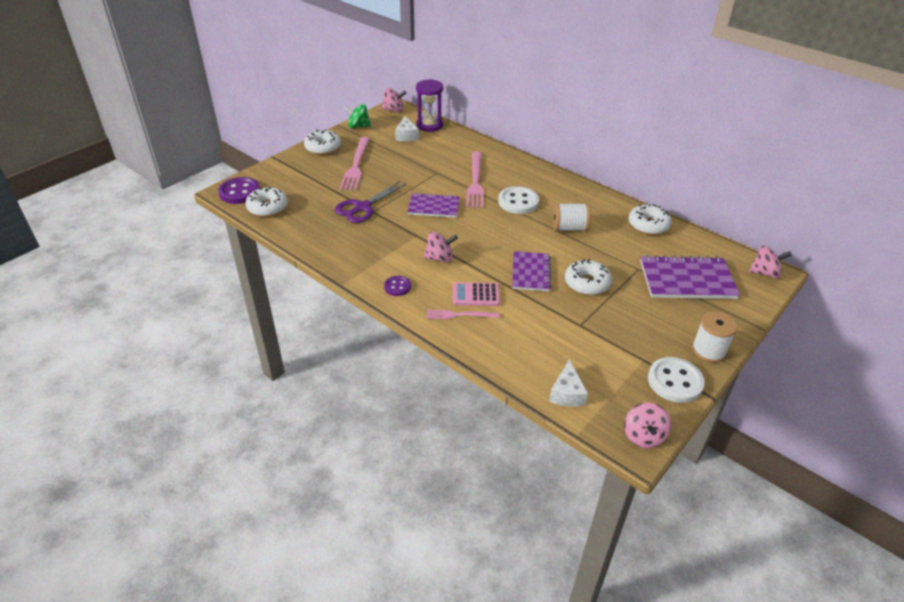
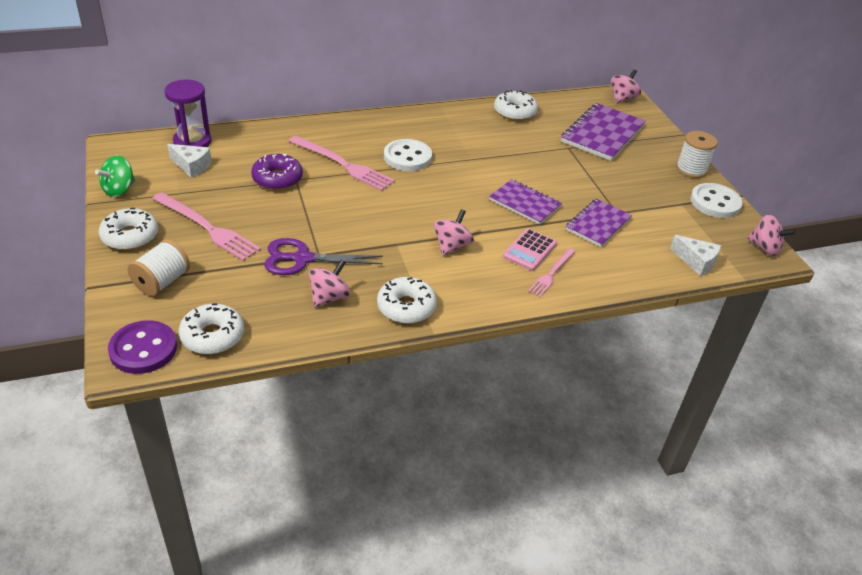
camera: 60 degrees left, 0 degrees up
(362, 207) = (302, 259): purple scissors -> purple scissors turned 105 degrees clockwise
(394, 110) = (120, 149): pink spinning top -> pink spinning top (329, 297)
(397, 287) = (473, 295): purple button -> none
(429, 166) = (277, 179): none -> purple donut
(433, 207) = (358, 210): purple notebook -> purple notebook (598, 224)
(569, 228) = (479, 151): white spool -> white spool (162, 282)
(587, 283) = (566, 182): white donut -> white donut (406, 307)

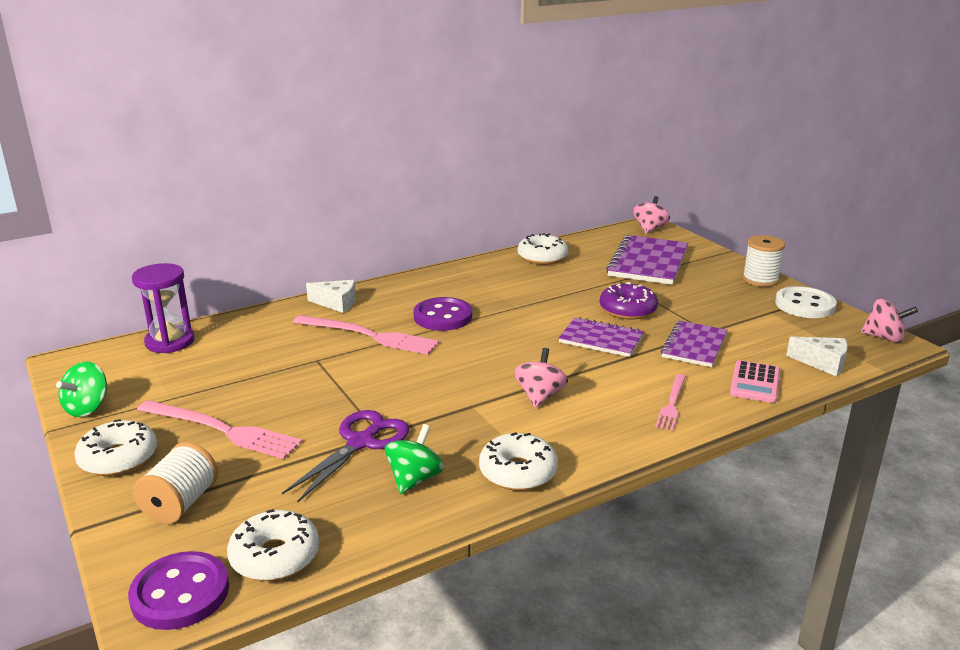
camera: 10 degrees left, 15 degrees down
(192, 166) = (178, 367): white cheese -> white cheese (337, 303)
(277, 179) = (293, 363): purple donut -> purple donut (627, 310)
(302, 259) = (361, 442): purple scissors -> purple scissors turned 135 degrees clockwise
(329, 297) = (414, 479): pink spinning top -> green spinning top
(407, 157) = (443, 317): white button -> purple button
(529, 250) = (633, 384): pink calculator -> pink calculator (755, 382)

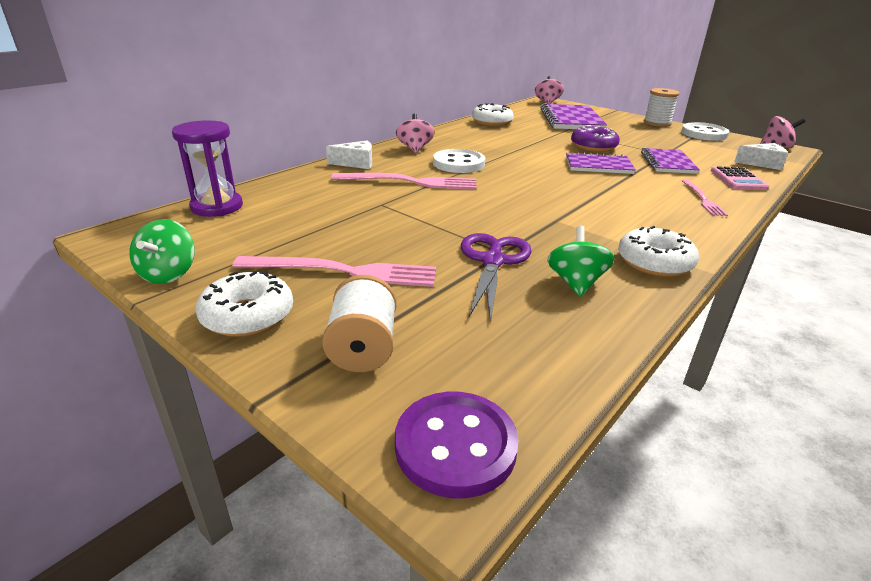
camera: 20 degrees left, 5 degrees up
(275, 556) = (521, 379): white donut -> none
(443, 317) = (458, 163): purple button -> white button
(540, 396) = (601, 206): pink spinning top -> pink spinning top (415, 148)

